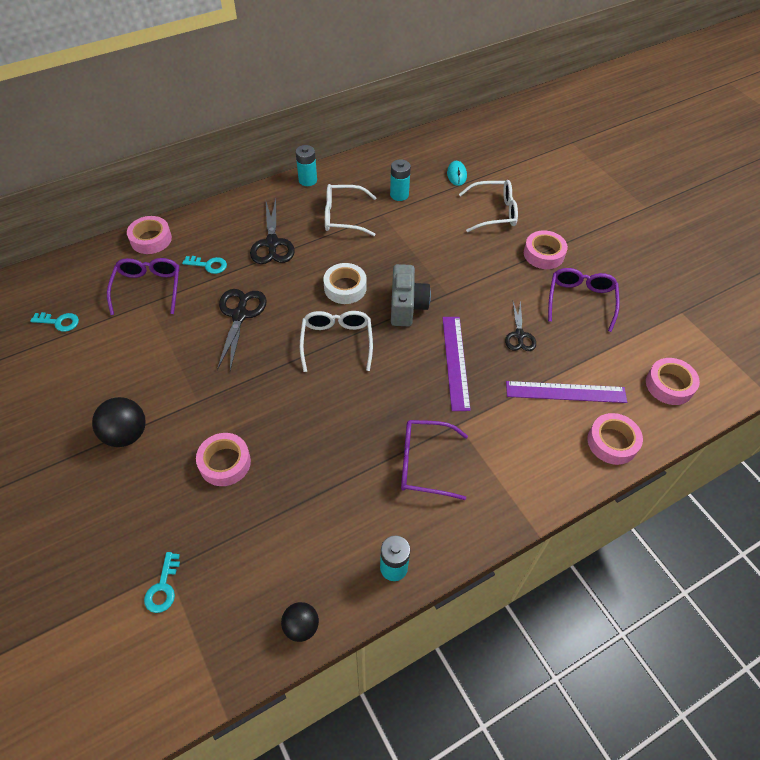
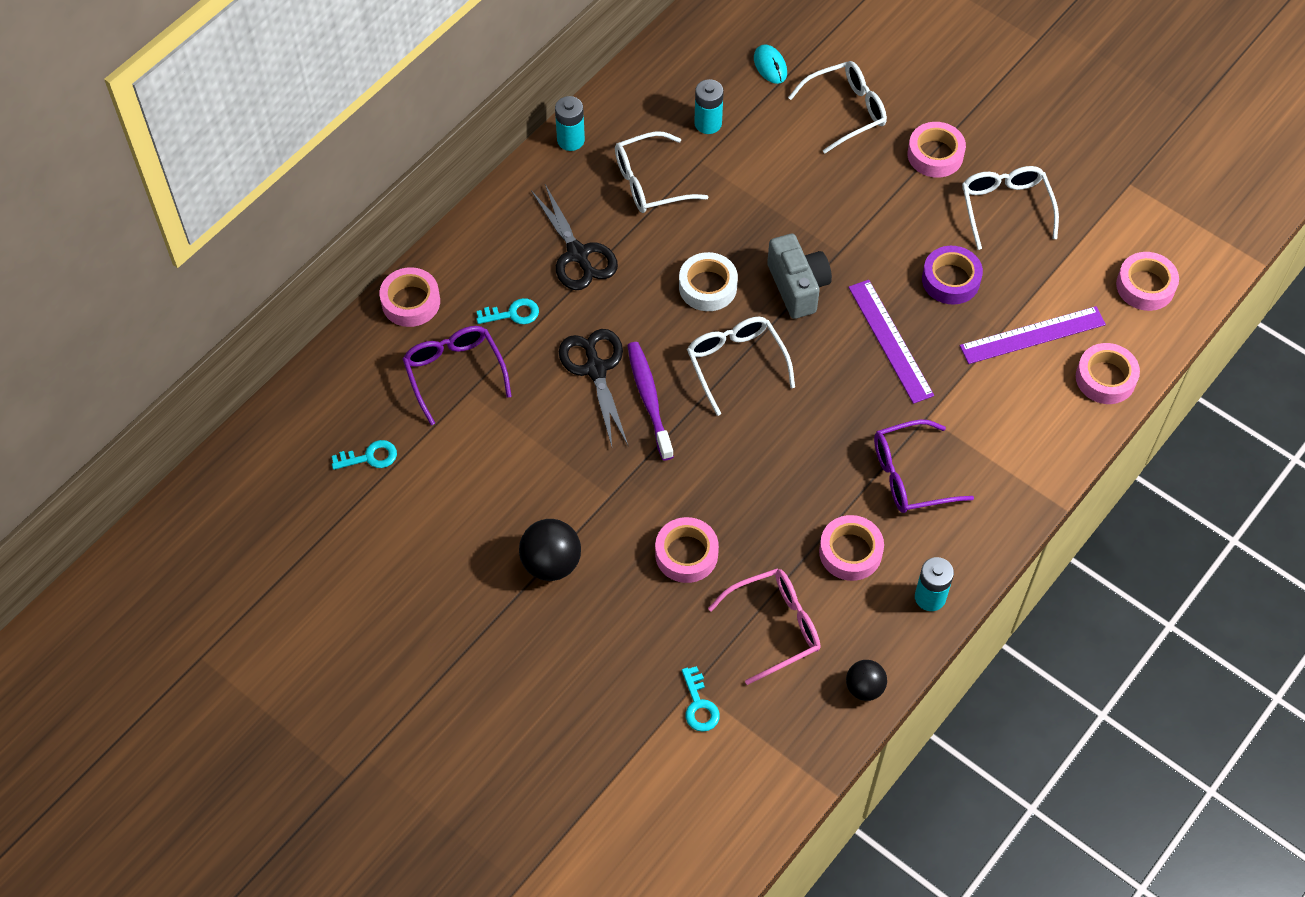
camera: 20 degrees left, 5 degrees up
(258, 545) = (775, 627): none -> pink glasses
(263, 346) = (649, 399): none -> purple toothbrush
(348, 506) = (850, 552): none -> pink tape
(519, 335) = (950, 280): black scissors -> purple tape
(580, 300) = (1005, 207): purple glasses -> white glasses

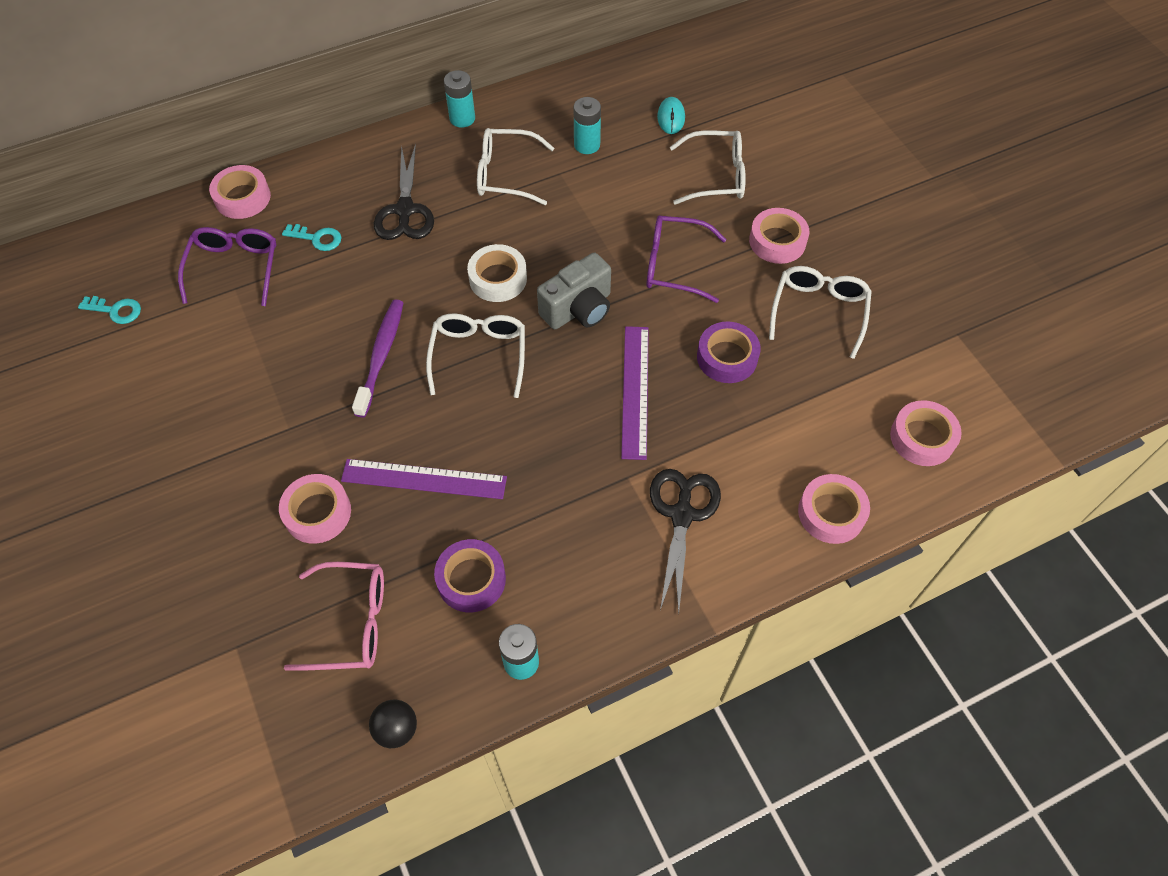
camera: 25 degrees right, 0 degrees up
(551, 563) = (194, 468): black ball -> none
(596, 369) = (353, 311): black scissors -> black scissors (682, 515)
(699, 705) = (228, 669): turquoise key -> none
(797, 287) = (578, 309): grey camera -> grey camera turned 45 degrees clockwise
(850, 552) = (471, 579): pink tape -> purple tape
(910, 475) = (576, 528): purple glasses -> purple glasses (674, 265)
(1032, 335) = (778, 440): purple ruler -> purple ruler (424, 479)

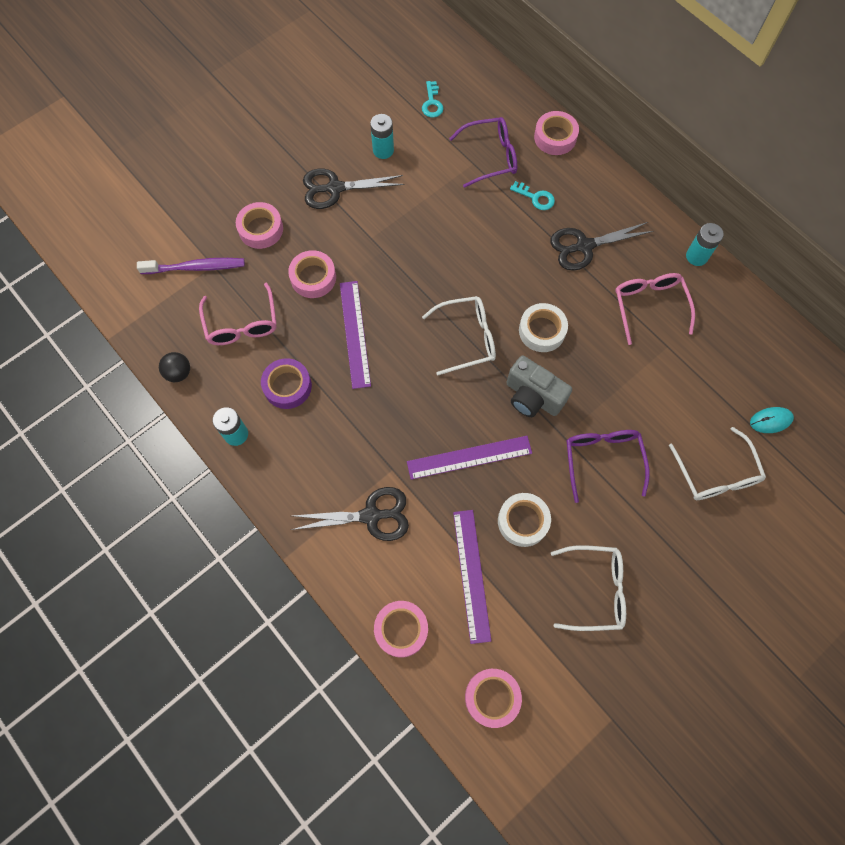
camera: 75 degrees right, 10 degrees up
(187, 455) = (335, 188): none -> black scissors
(317, 238) = (535, 197): turquoise key -> turquoise key turned 60 degrees counterclockwise
(381, 356) = (446, 274): purple toothbrush -> purple toothbrush (196, 267)
(505, 174) = (649, 306): white glasses -> pink glasses
(587, 145) = (708, 359): turquoise battery -> turquoise battery (383, 150)
(727, 357) = (523, 521): purple tape -> white tape
(777, 241) = (660, 541): pink tape -> pink tape (261, 229)
(779, 424) = (471, 575): none -> purple ruler

